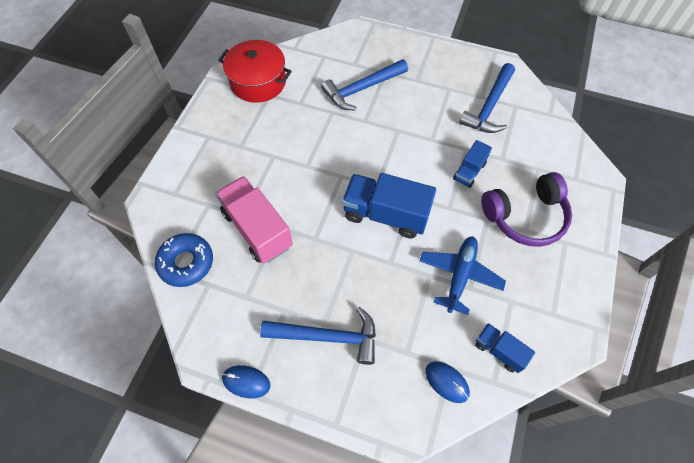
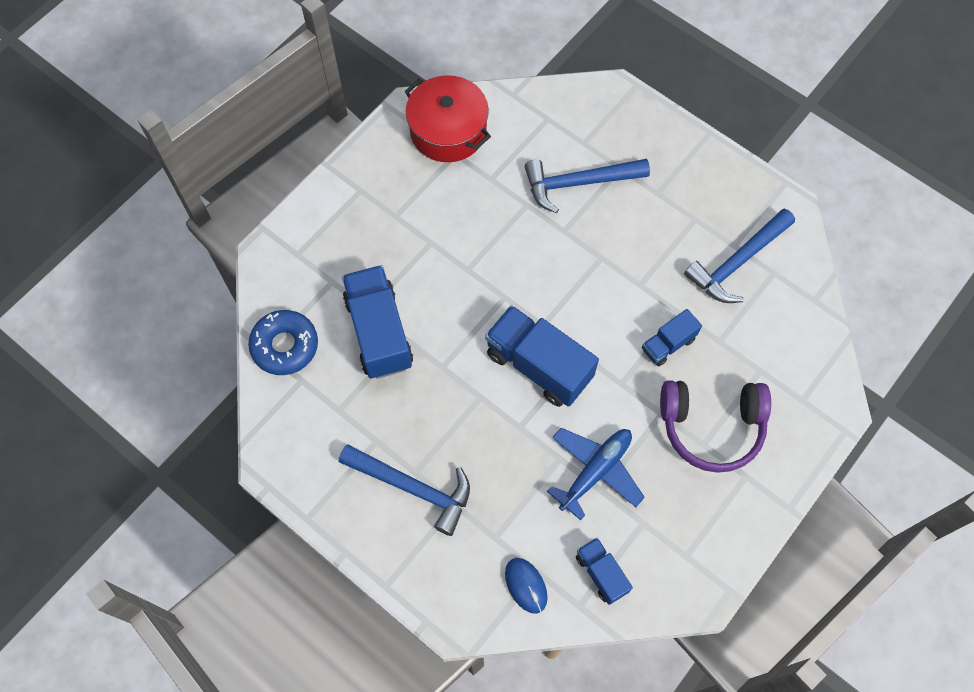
camera: 20 degrees right, 5 degrees up
(246, 382) = (307, 505): blue mouse -> none
(257, 229) = (379, 332): pink truck -> blue truck

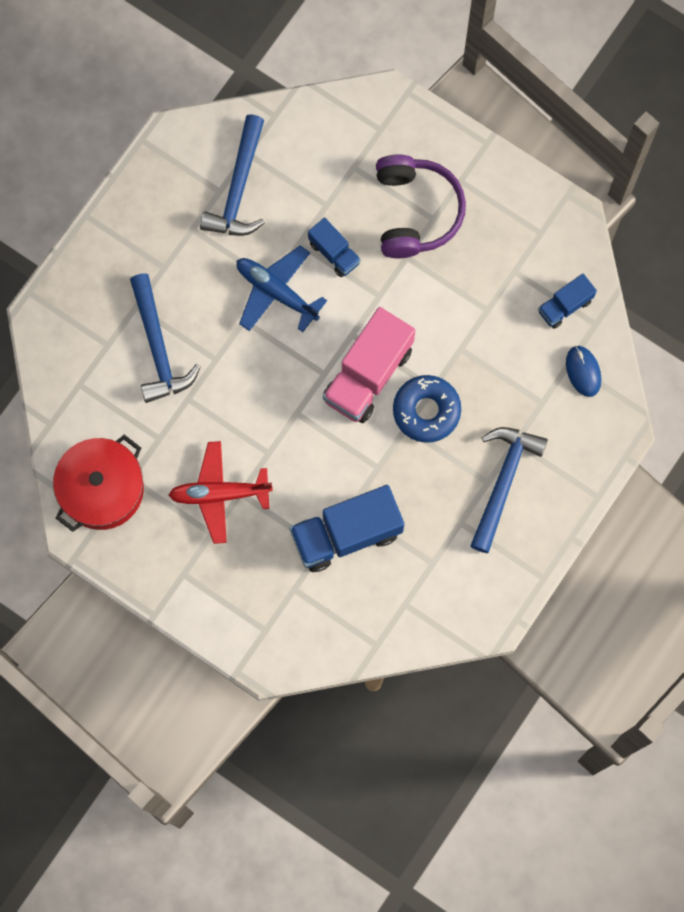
camera: 95 degrees left, 10 degrees up
(285, 346) = (370, 626): blue donut -> blue donut (426, 411)
(432, 225) = (219, 494): none -> red plane
(526, 585) = (583, 371): blue mouse -> blue mouse turned 75 degrees counterclockwise
(538, 365) = (368, 374): blue truck -> pink truck
(595, 471) = (470, 315): blue plane -> blue plane (277, 292)
(738, 262) = (239, 187): blue hammer -> blue hammer turned 60 degrees clockwise

